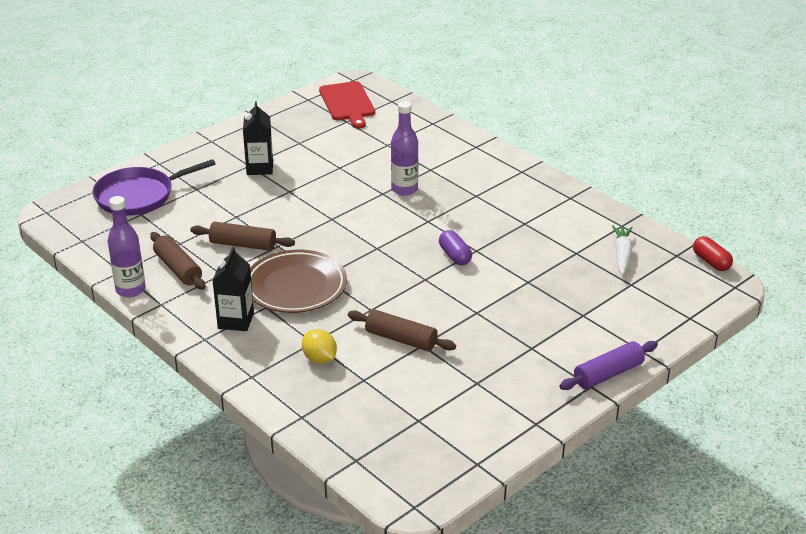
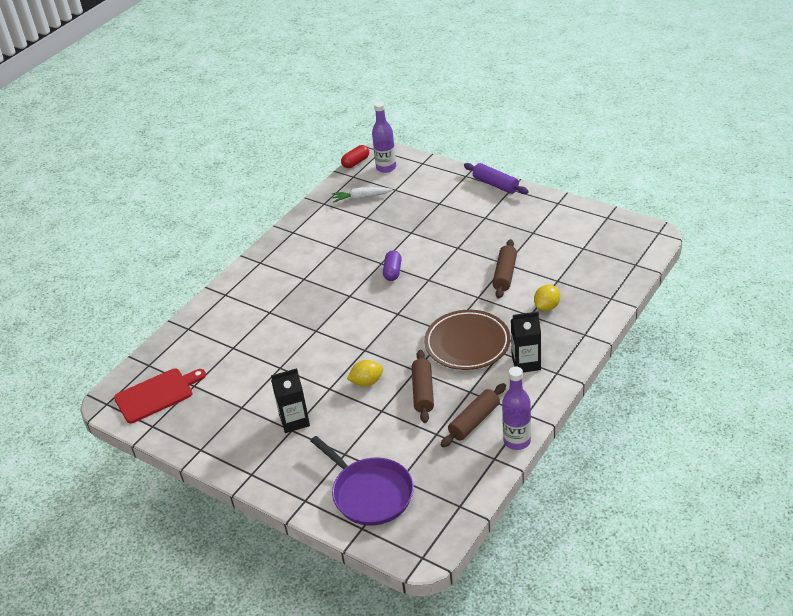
camera: 100 degrees left, 5 degrees up
(282, 213) = (366, 382): none -> yellow lemon
(404, 189) = (305, 319): purple bottle -> purple bottle (386, 168)
(455, 256) = (392, 272): purple capsule -> purple capsule turned 45 degrees counterclockwise

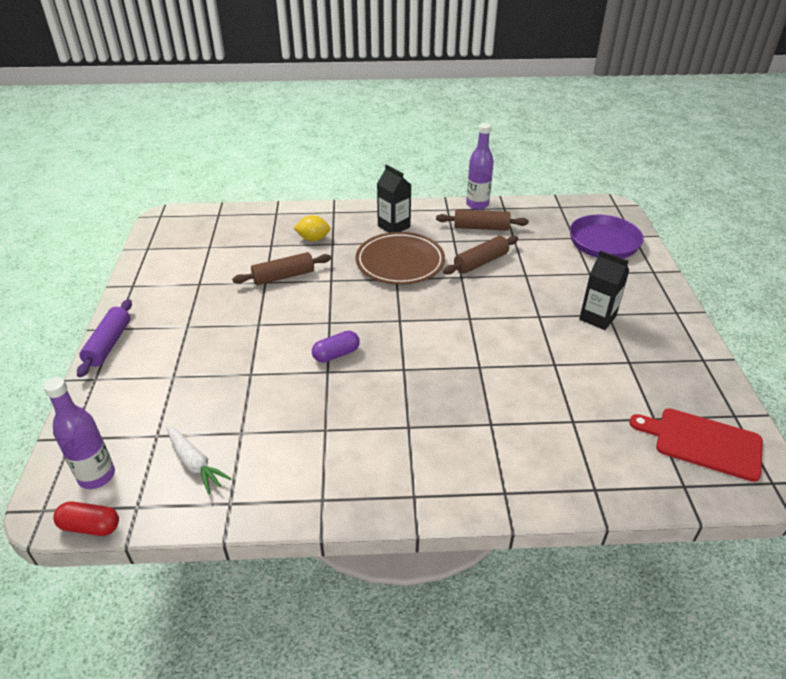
camera: 130 degrees left, 0 degrees up
(366, 382) = (506, 297): yellow lemon -> none

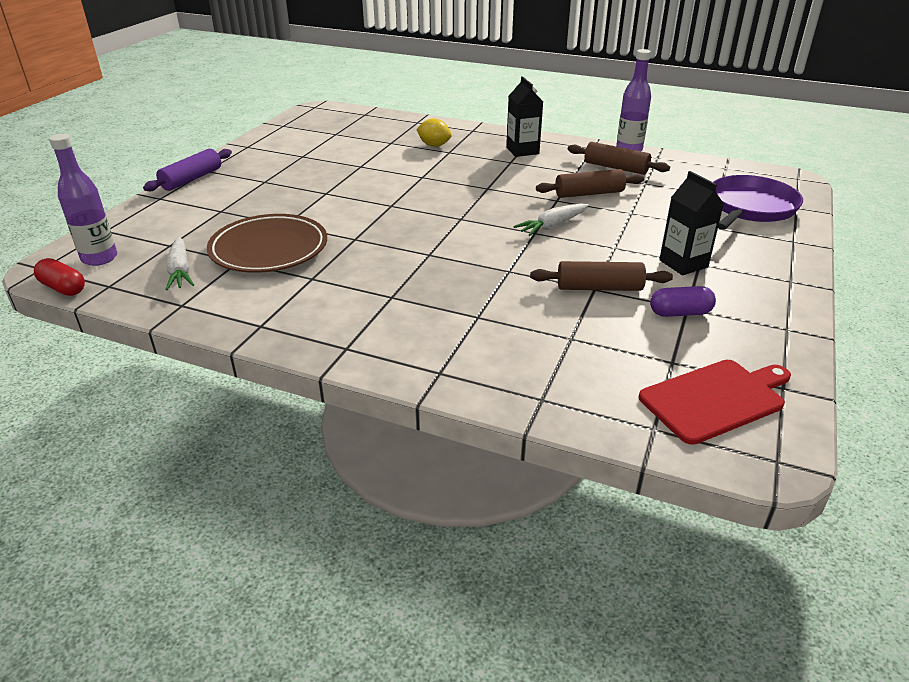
camera: 25 degrees right, 5 degrees down
(283, 276) = (380, 165): brown rolling pin -> brown rolling pin (599, 288)
(336, 354) = (374, 229): purple capsule -> purple capsule (680, 313)
(400, 262) = (503, 177): brown plate -> brown plate (269, 249)
(478, 307) = (552, 226): none -> white carrot
(703, 443) = (715, 399): red cutting board -> red cutting board turned 105 degrees clockwise

